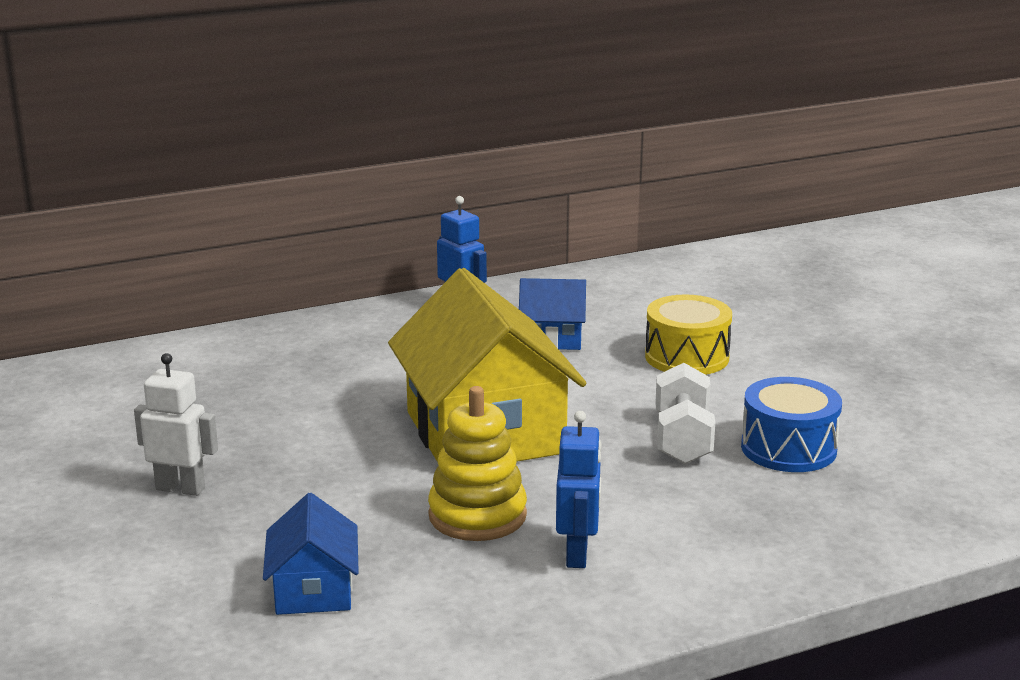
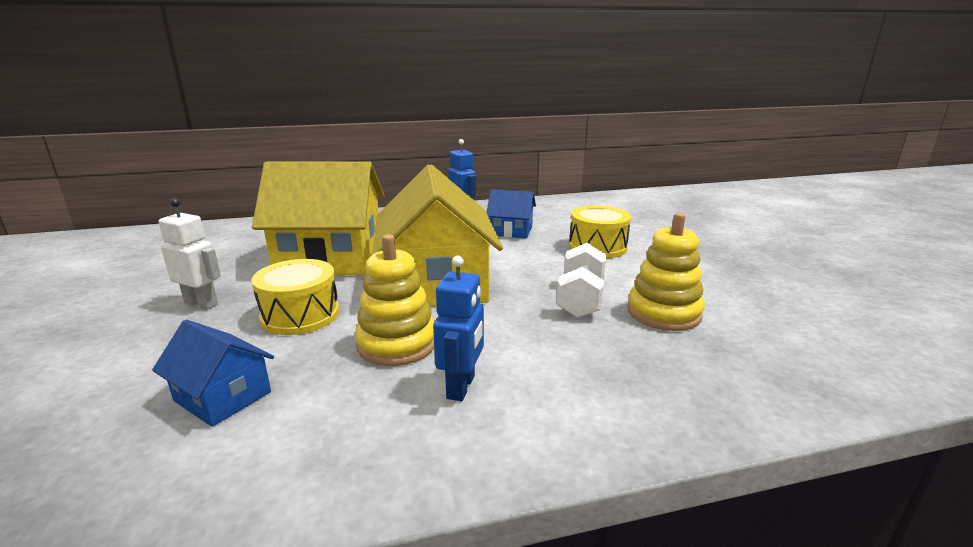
camera: 10 degrees right, 0 degrees up
(308, 406) = (331, 258): none -> yellow house
(313, 590) = (222, 396): blue house -> blue house turned 60 degrees counterclockwise
(329, 492) = (300, 315): none -> yellow drum
(788, 448) = (663, 313): blue drum -> yellow stacking toy

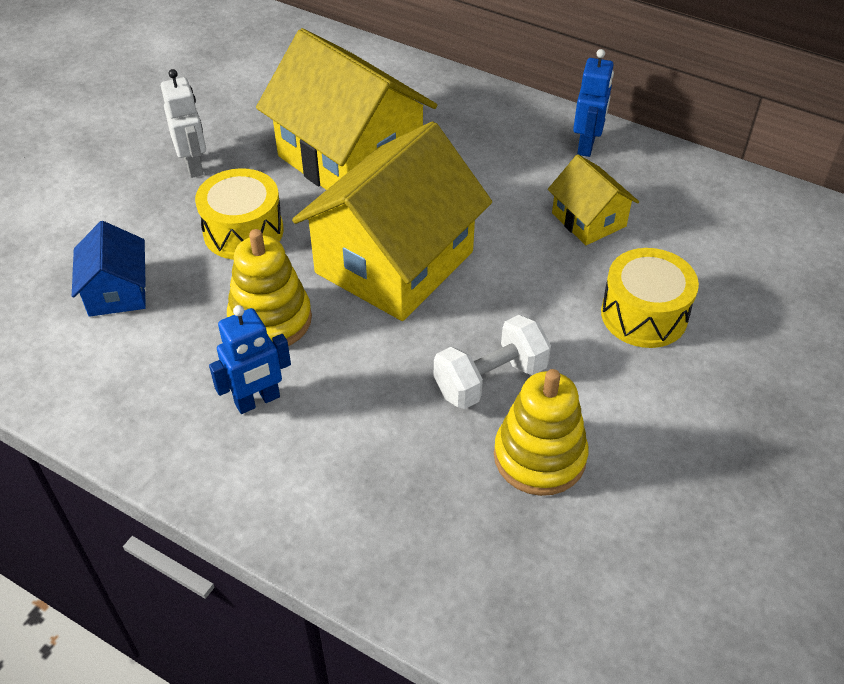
camera: 45 degrees right, 25 degrees up
(511, 231) = (589, 220): blue house -> yellow house

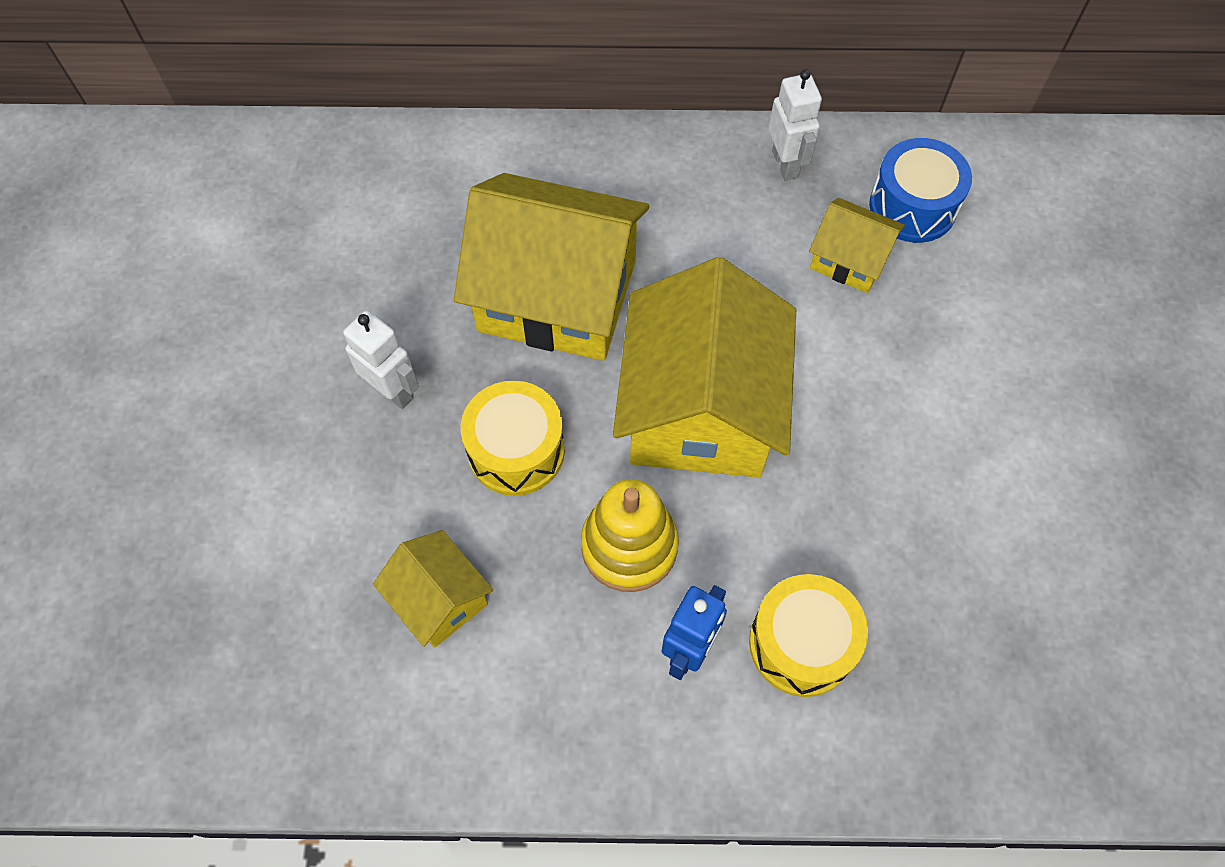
camera: 30 degrees left, 15 degrees up
(117, 291) = (439, 599): blue house -> yellow house
(490, 380) = (887, 500): white dumbbell -> none
(539, 457) = (987, 561): yellow stacking toy -> none
(586, 145) = (785, 164): blue robot -> white robot
(644, 315) = (972, 349): yellow drum -> yellow drum (801, 644)
(669, 207) = (912, 207): none -> blue drum

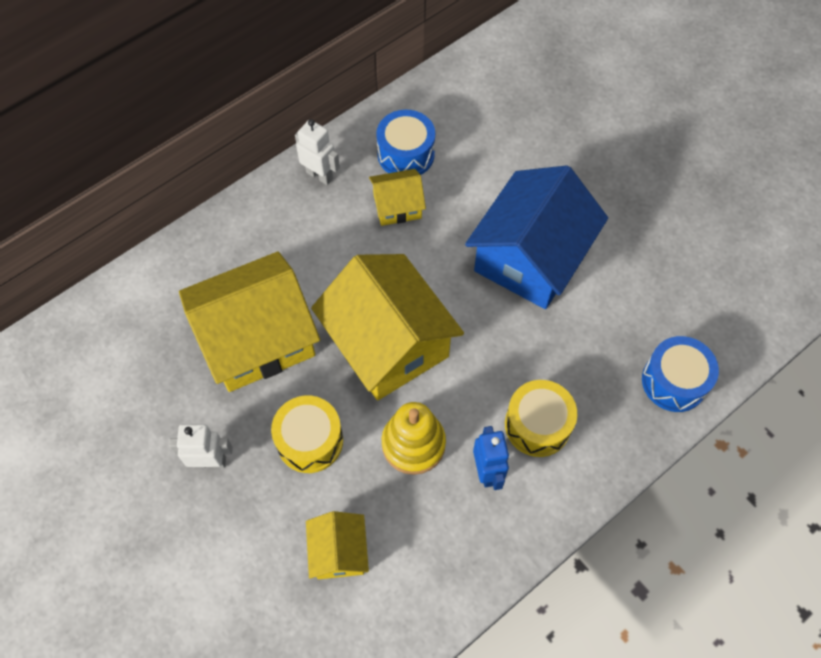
camera: 40 degrees left, 0 degrees up
(439, 599) = (339, 551): yellow house -> yellow house turned 75 degrees clockwise
(970, 435) = (530, 257): none -> blue house
(1038, 734) = (674, 381): none -> blue drum

